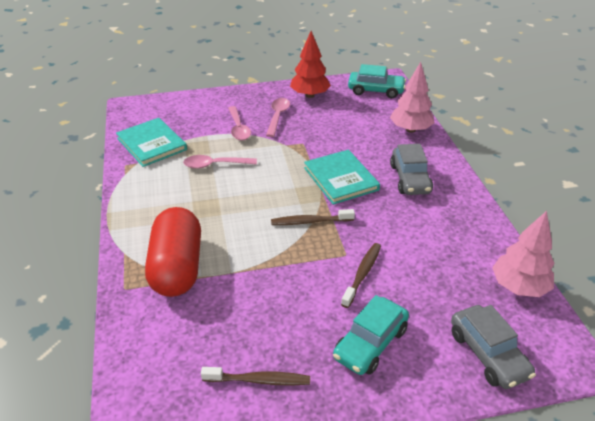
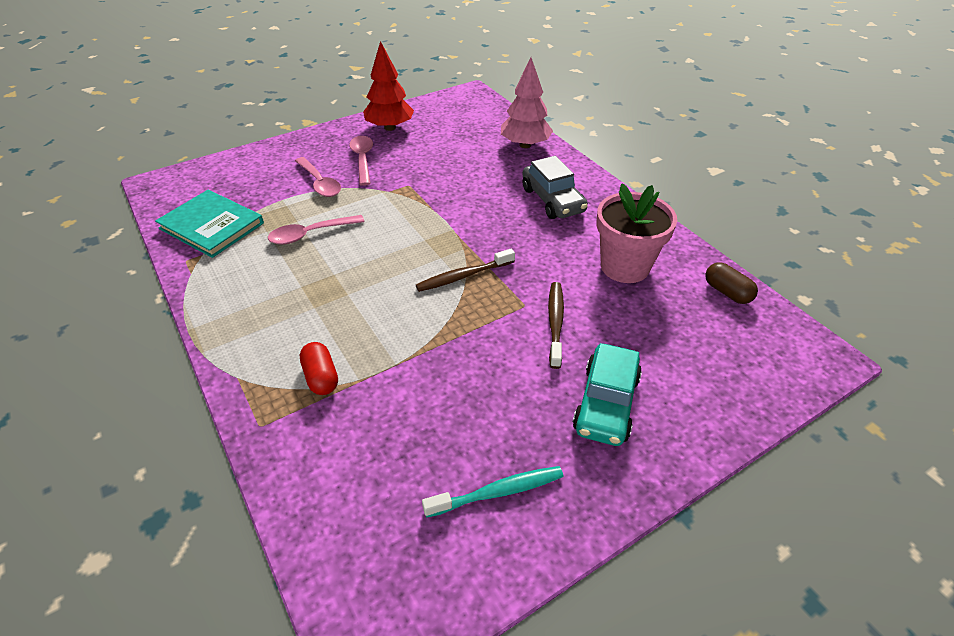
camera: 20 degrees left, 5 degrees up
(177, 267) = (321, 377): red capsule -> red capsule, size x0.44
(259, 380) = (498, 492): brown toothbrush -> turquoise toothbrush
(341, 179) = (474, 217): turquoise book -> none
(376, 91) = (464, 109): turquoise car -> none
(441, 245) = (624, 266): none -> pink flower pot
(488, 354) = (736, 376): grey car -> none
(519, 287) = (727, 292): pink tree -> brown capsule

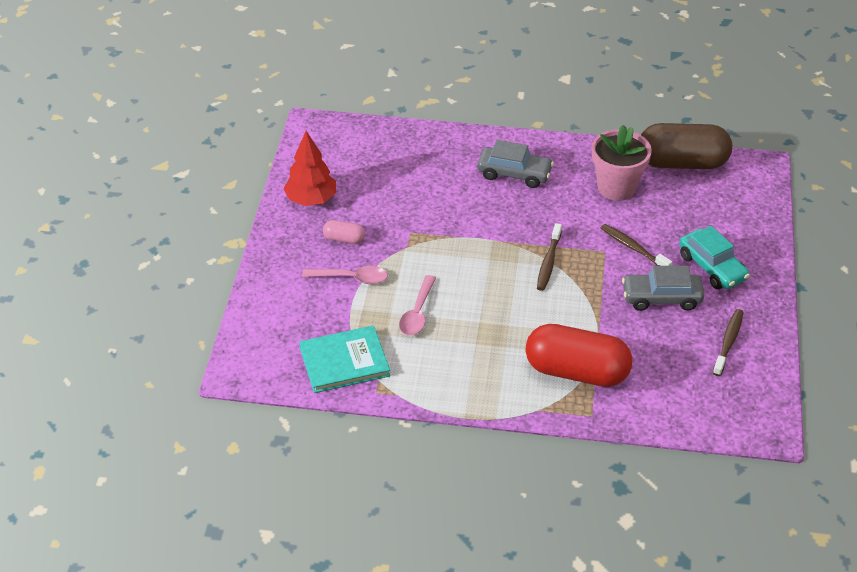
camera: 50 degrees left, 0 degrees up
(321, 377) = (576, 372): red capsule -> red capsule, size x2.28
(362, 159) = (344, 239): pink spoon -> pink capsule
(498, 492) = (728, 342): turquoise toothbrush -> brown toothbrush
(505, 386) = (661, 298): none -> grey car
(525, 145) = (429, 144): pink tree -> none
(727, 292) = (682, 163): brown capsule -> brown capsule, size x2.28

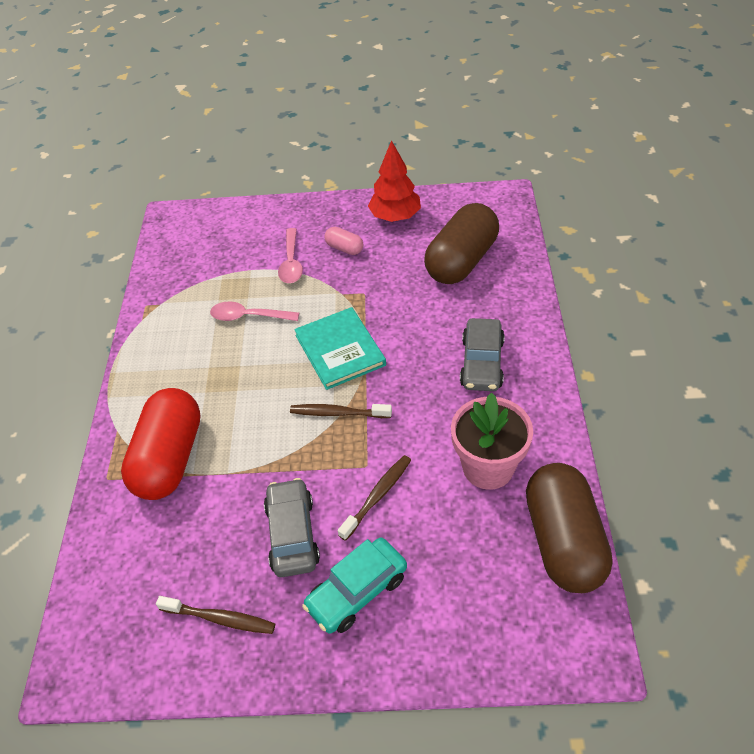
camera: 85 degrees right, 5 degrees up
(344, 239) = (344, 248): pink capsule -> pink capsule turned 60 degrees counterclockwise
(344, 361) = (183, 277): turquoise book -> turquoise book (340, 350)
(390, 166) = (461, 261): none -> brown capsule

